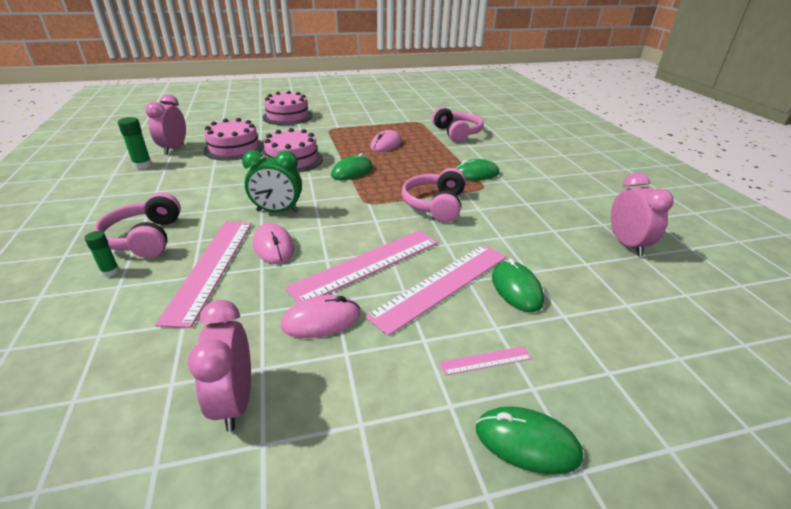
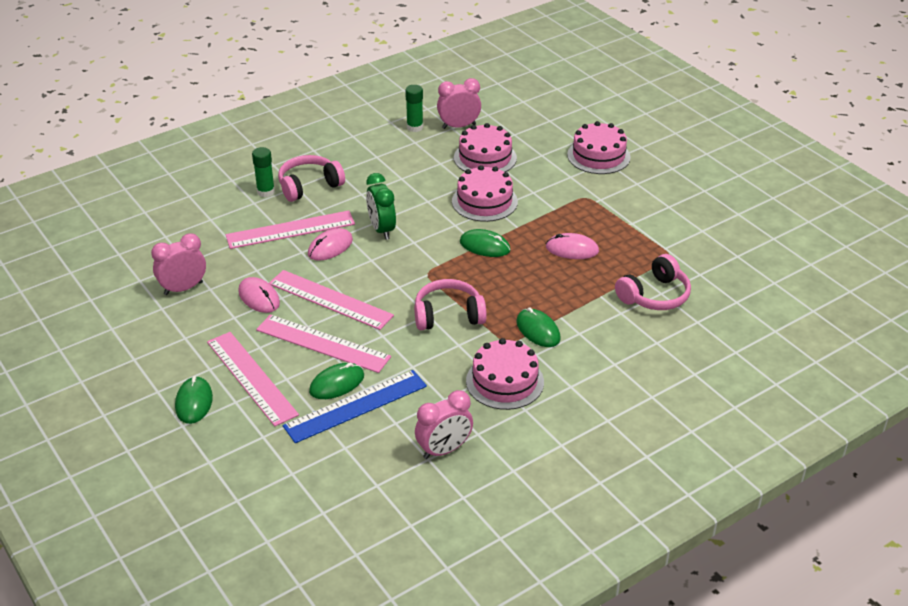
camera: 70 degrees right, 5 degrees up
(110, 271) = (266, 192): green glue stick -> green glue stick, size x1.54
(486, 360) = (251, 378): pink ruler -> pink ruler, size x2.29
(535, 199) = (505, 381): none -> pink cake
(557, 283) = (355, 406): none -> blue ruler

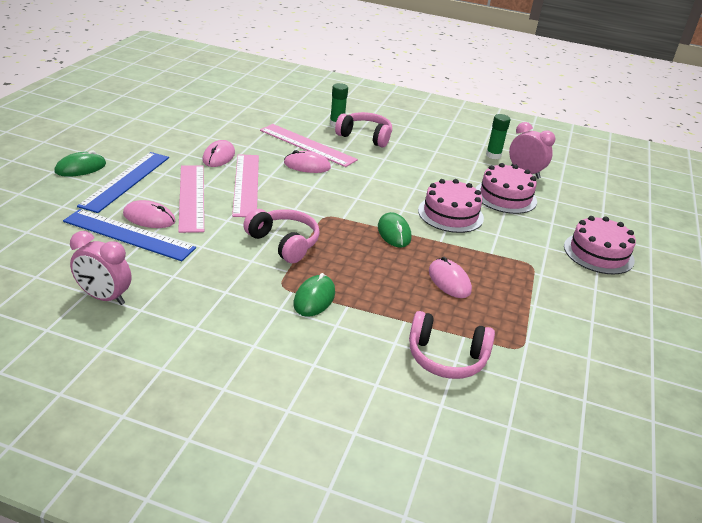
camera: 50 degrees right, 5 degrees down
(183, 288) = (199, 128): pink clock -> none
(251, 378) = (125, 181): pink ruler -> blue ruler
(337, 383) = (149, 218): green mouse -> pink mouse
(381, 230) = (353, 180): green clock -> none
(505, 381) = (225, 302): pink cake -> none

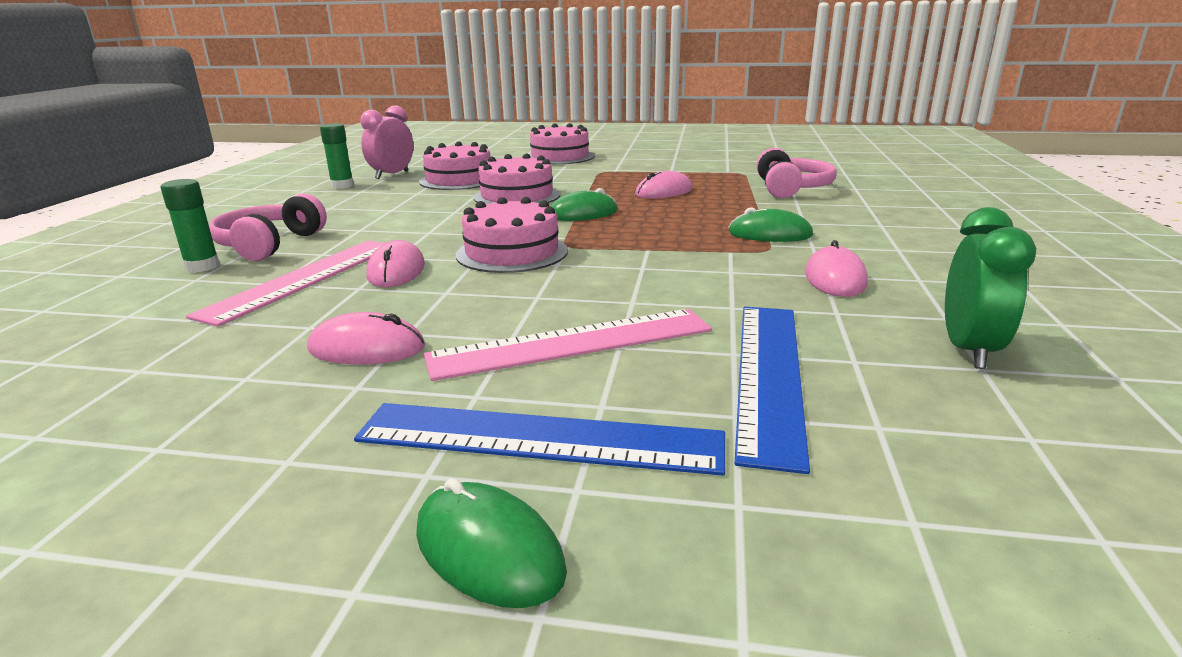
camera: 95 degrees left, 10 degrees down
(104, 297) = (969, 350): pink clock -> green clock
(149, 218) = (687, 368): pink mouse -> pink mouse (835, 278)
(246, 184) = (491, 305): pink ruler -> none
(284, 243) = (664, 259): pink headphones -> none
(320, 198) = (512, 252): none -> pink cake

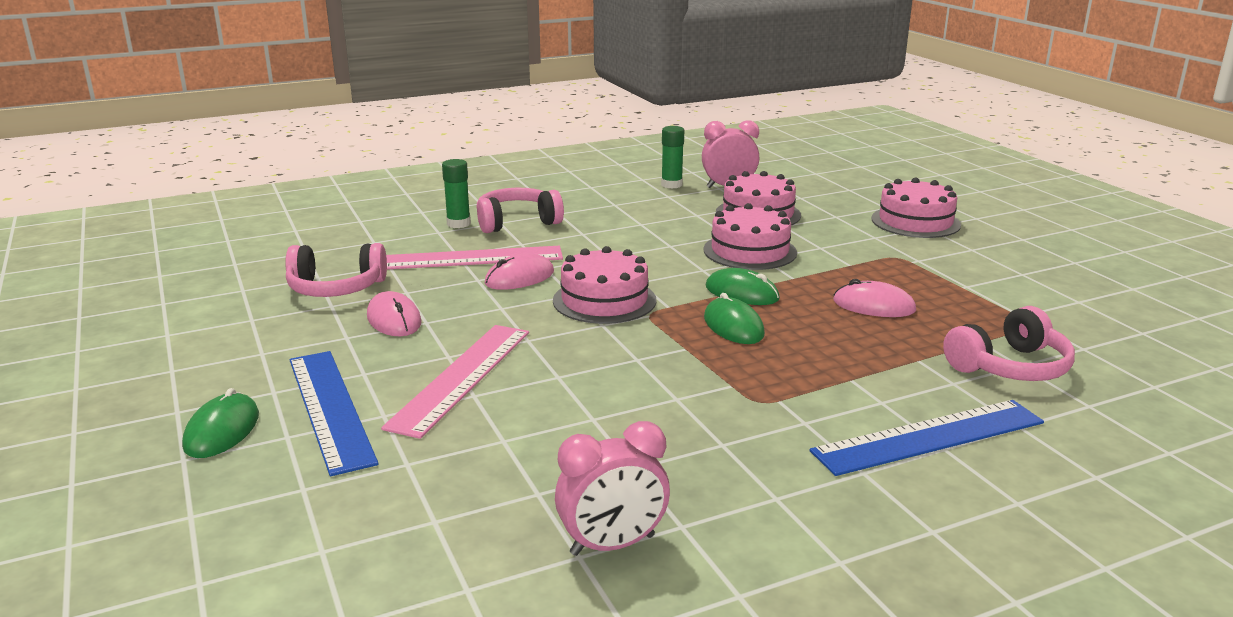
camera: 55 degrees right, 0 degrees up
(203, 364) = (336, 288): none -> pink headphones
(572, 343) = (462, 377): pink ruler -> pink ruler turned 75 degrees clockwise
(768, 374) = (479, 462): blue ruler -> blue ruler (928, 437)
(770, 234) = (811, 392): green mouse -> green mouse (733, 326)
(835, 278) = (720, 451): pink mouse -> none
(969, 350) = (612, 545): green clock -> pink clock

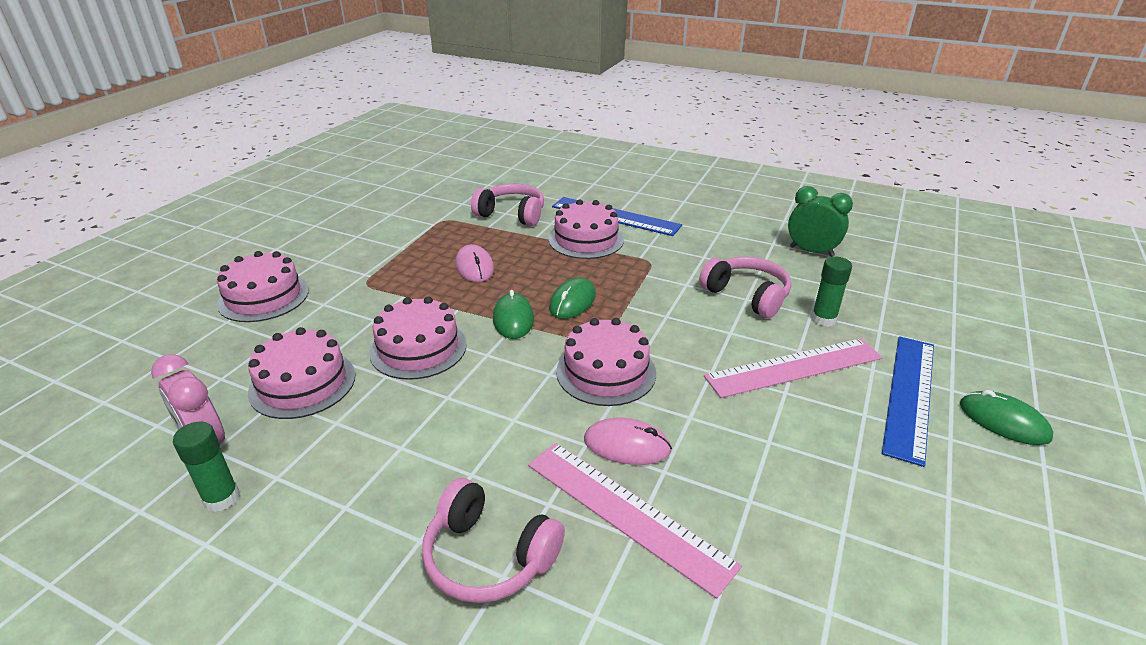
camera: 130 degrees left, 10 degrees up
(222, 430) = (1003, 421): green mouse -> green mouse turned 75 degrees clockwise
(336, 288) = (820, 564): pink headphones -> pink headphones (747, 295)
(394, 319) = (795, 463): pink mouse -> none
(458, 224) = (549, 617): green glue stick -> green glue stick (823, 319)
(612, 545) = (811, 251): pink clock -> green clock
(872, 386) = (586, 239): none -> pink cake

